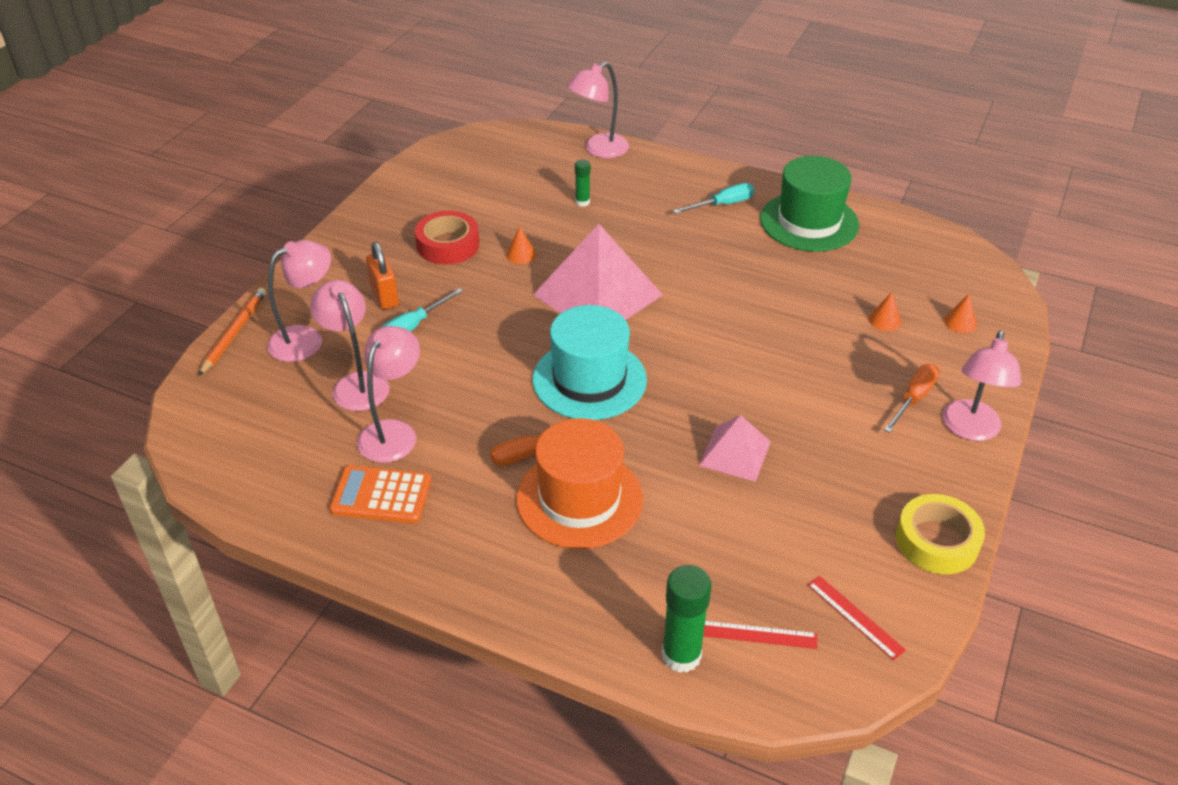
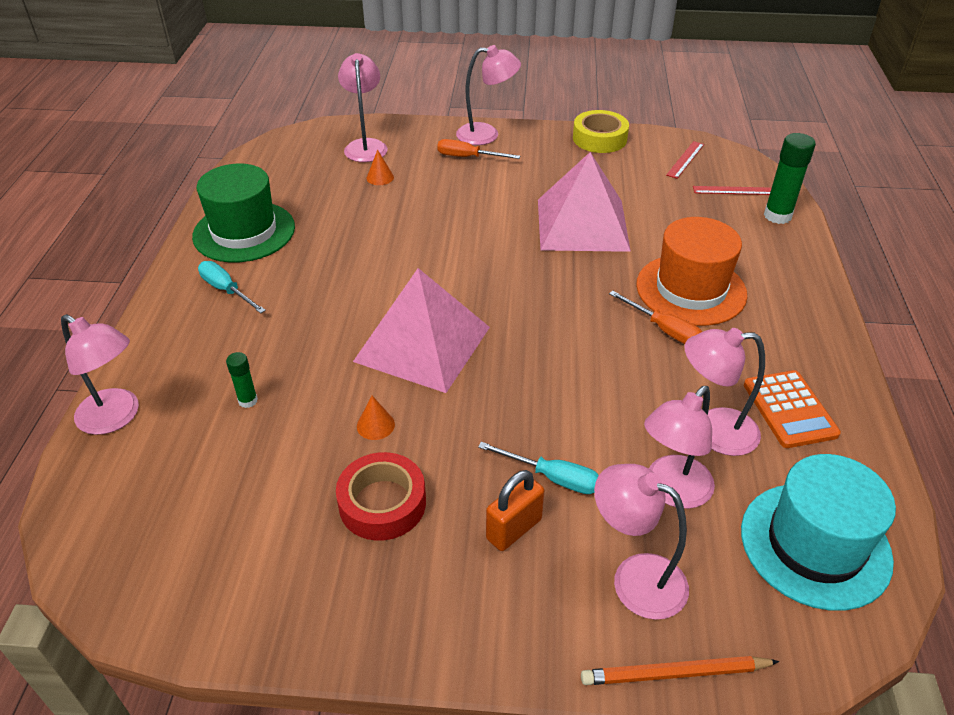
camera: 110 degrees left, 0 degrees up
(589, 379) = (551, 318): turquoise hat -> turquoise hat (815, 545)
(735, 453) = (582, 224): pink pyramid -> pink pyramid, size x1.83
(758, 634) = (732, 190): red ruler -> red ruler turned 75 degrees counterclockwise
(960, 322) = (365, 146): orange cone -> pink lamp

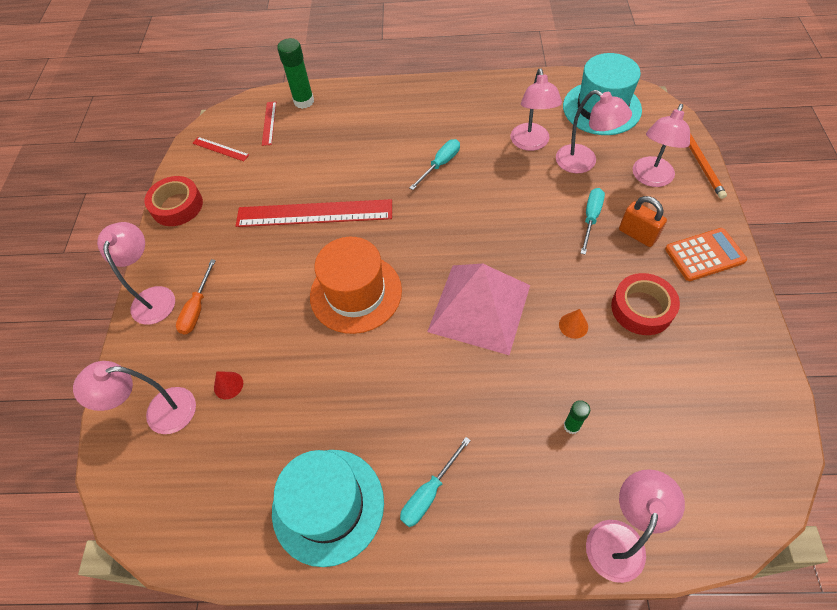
camera: 90 degrees left, 15 degrees up
(244, 232) = (328, 505): green hat -> turquoise hat
(380, 177) = (228, 385): orange cone -> red cone
(582, 224) = (314, 213): pink pyramid -> red ruler
(599, 138) = (177, 206): yellow tape -> red tape
(664, 330) = (440, 164): orange screwdriver -> turquoise screwdriver
(691, 289) = (394, 150): orange hat -> orange hat (356, 293)
(789, 409) = (504, 110): orange calculator -> orange calculator (704, 255)

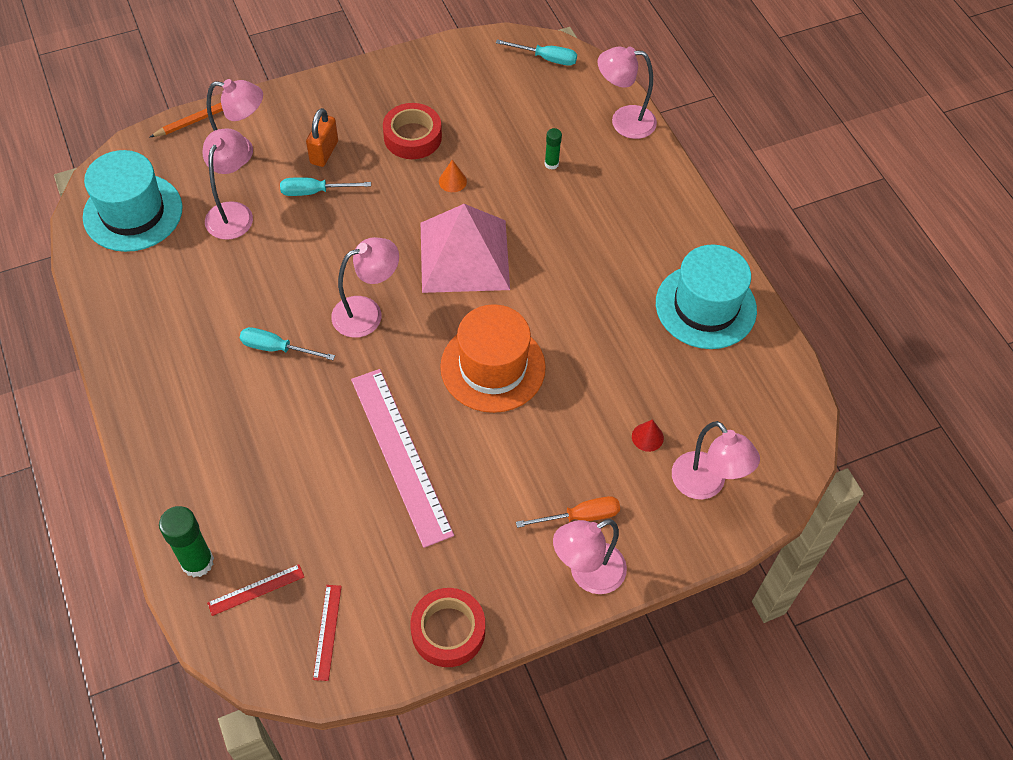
camera: 120 degrees left, 0 degrees up
(314, 213) = (400, 455): red ruler -> pink ruler
(429, 493) = (656, 241): turquoise screwdriver -> turquoise screwdriver (546, 58)
(531, 143) = (214, 267): pink lamp -> pink lamp (367, 313)
(704, 255) = (331, 102): orange calculator -> none

